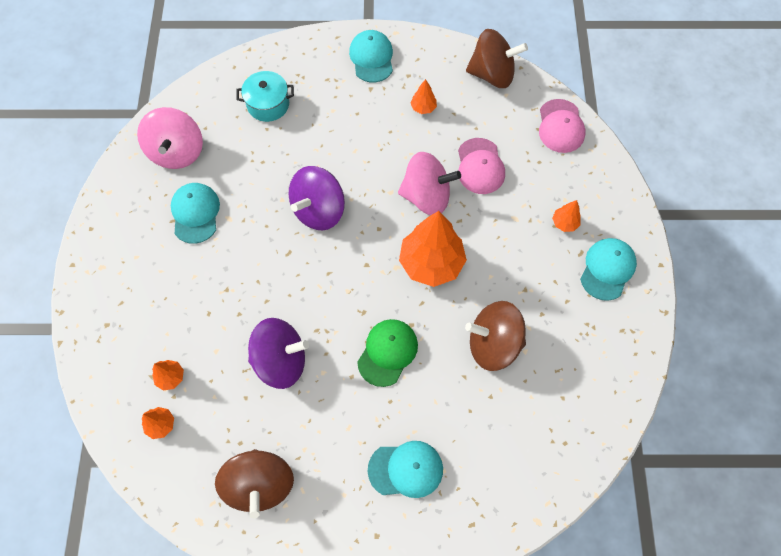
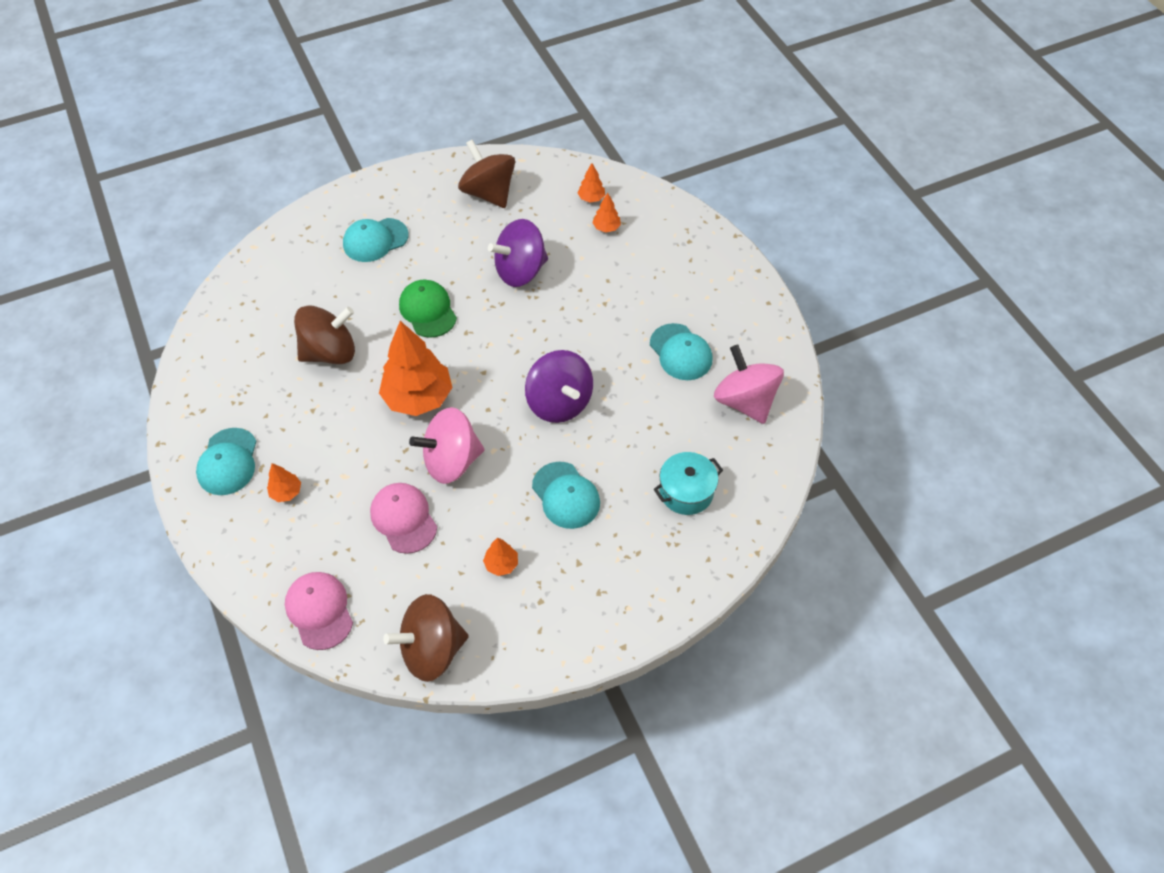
camera: 155 degrees right, 10 degrees down
(319, 210) = (559, 402): purple spinning top -> purple spinning top turned 135 degrees clockwise
(371, 58) = (599, 606): turquoise cap -> turquoise cap (566, 495)
(387, 352) = (428, 310): green cap -> green cap turned 150 degrees clockwise

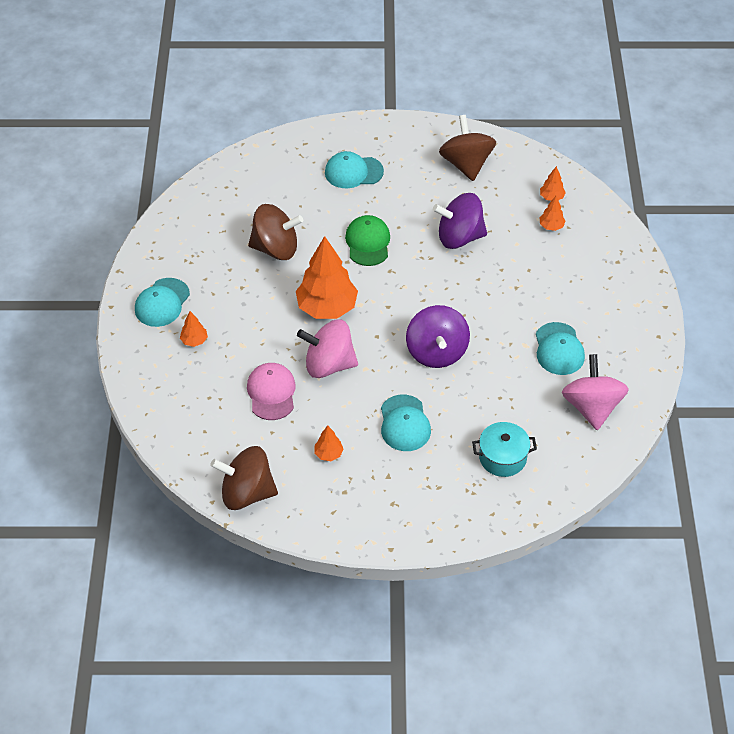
camera: 25 degrees right, 5 degrees down
(319, 610) = (179, 433): pink cap -> none

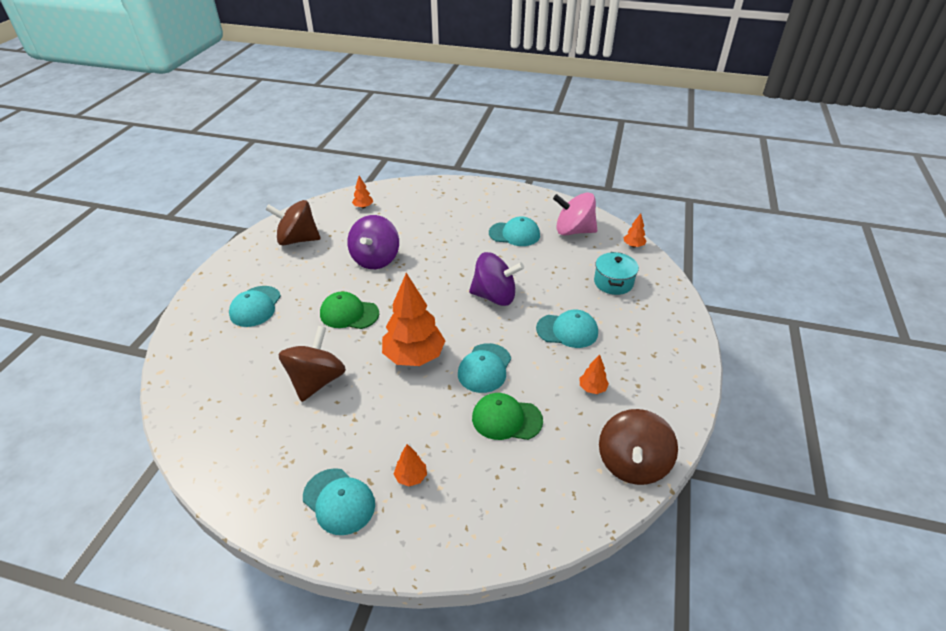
camera: 75 degrees left, 10 degrees down
(271, 393) = (506, 419): pink cap -> green cap
(329, 364) = (484, 368): pink spinning top -> turquoise cap
(551, 226) = (392, 213): orange tree -> orange tree (633, 245)

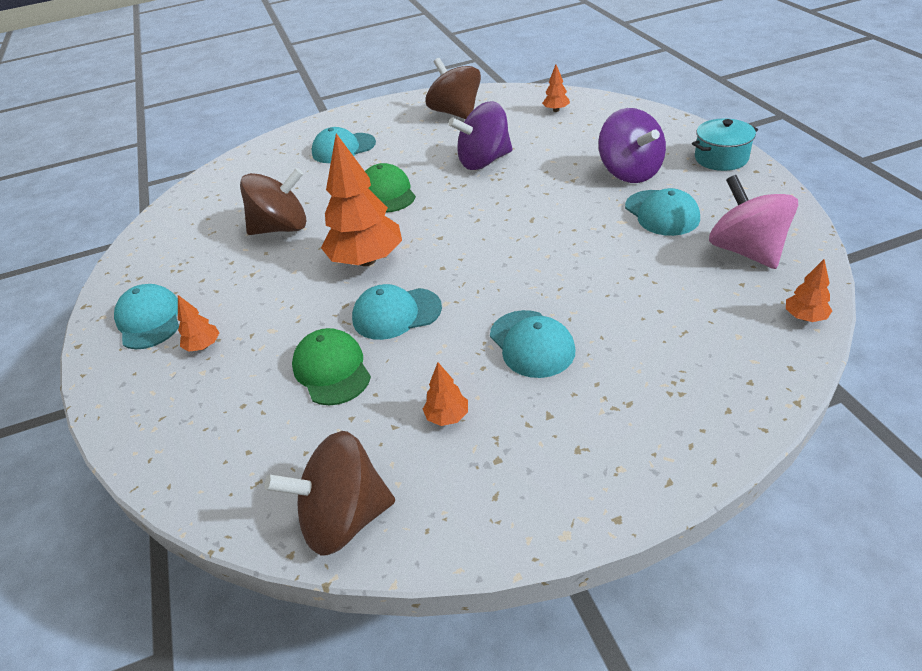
camera: 60 degrees right, 0 degrees up
(339, 501) = (149, 320): turquoise cap -> turquoise cap turned 150 degrees clockwise
(494, 296) = (524, 259): purple spinning top -> purple spinning top (629, 172)
(613, 282) = (686, 338): turquoise pot -> turquoise pot (721, 158)

